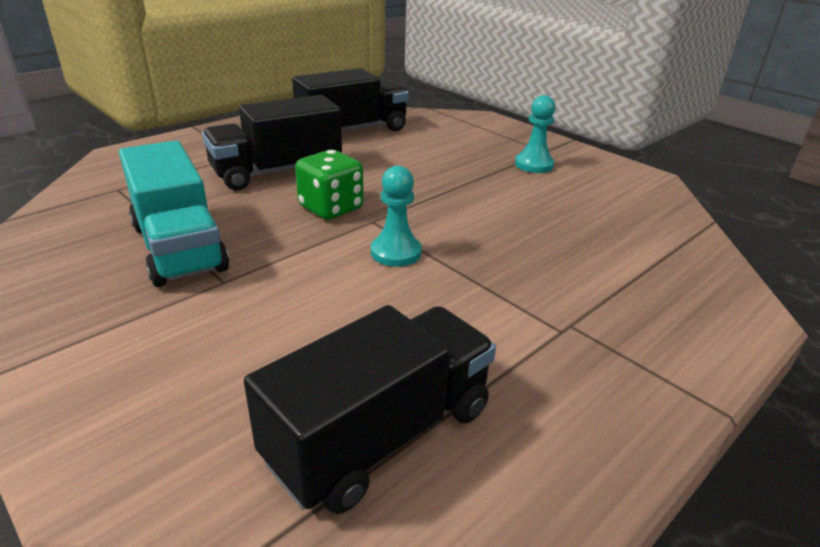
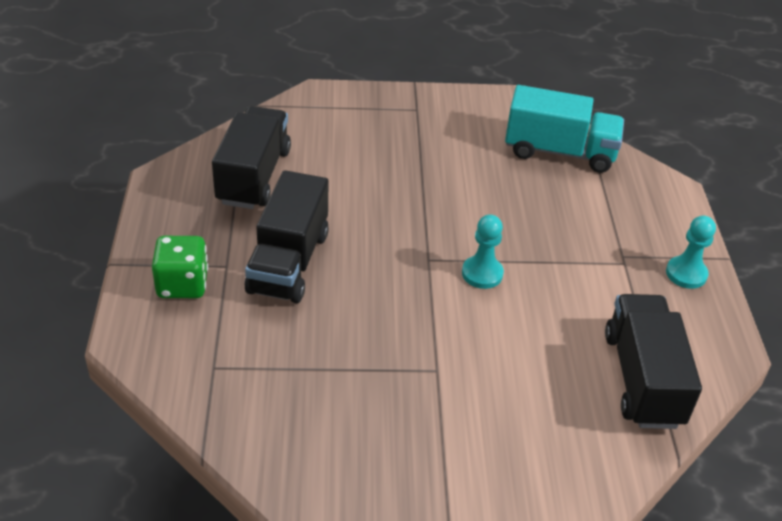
camera: 50 degrees left, 10 degrees up
(179, 247) = (365, 372): turquoise truck -> turquoise truck (559, 152)
(331, 208) = (386, 268): green dice -> green dice (182, 284)
(534, 165) = (432, 131): turquoise pawn -> turquoise pawn (686, 274)

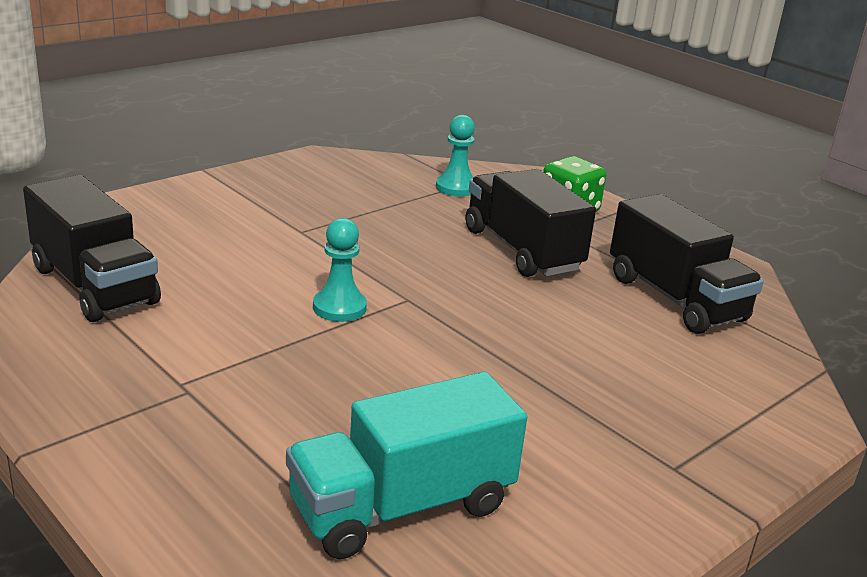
camera: 140 degrees right, 15 degrees down
(686, 274) = (83, 404): turquoise pawn -> turquoise pawn (456, 187)

